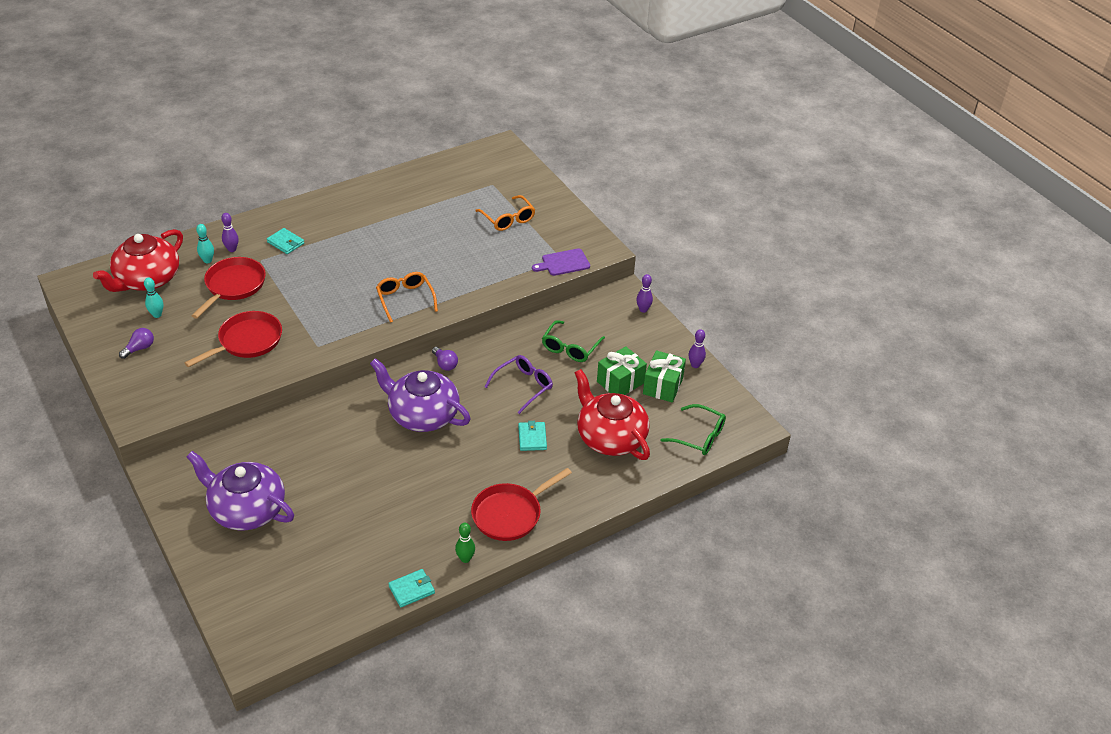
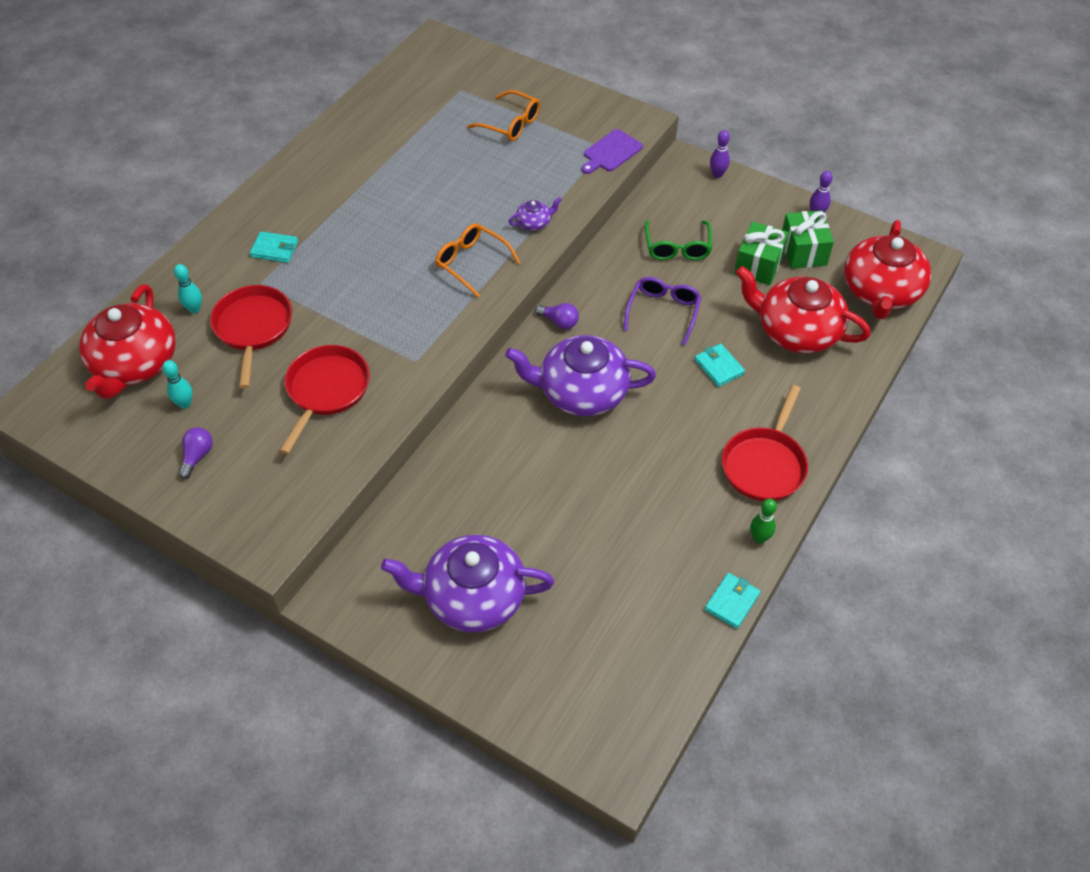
camera: 25 degrees left, 10 degrees up
(232, 249) = (214, 283): purple bowling pin -> none
(469, 289) = (534, 223): none -> purple teapot
(698, 436) = (880, 291): green glasses -> red teapot

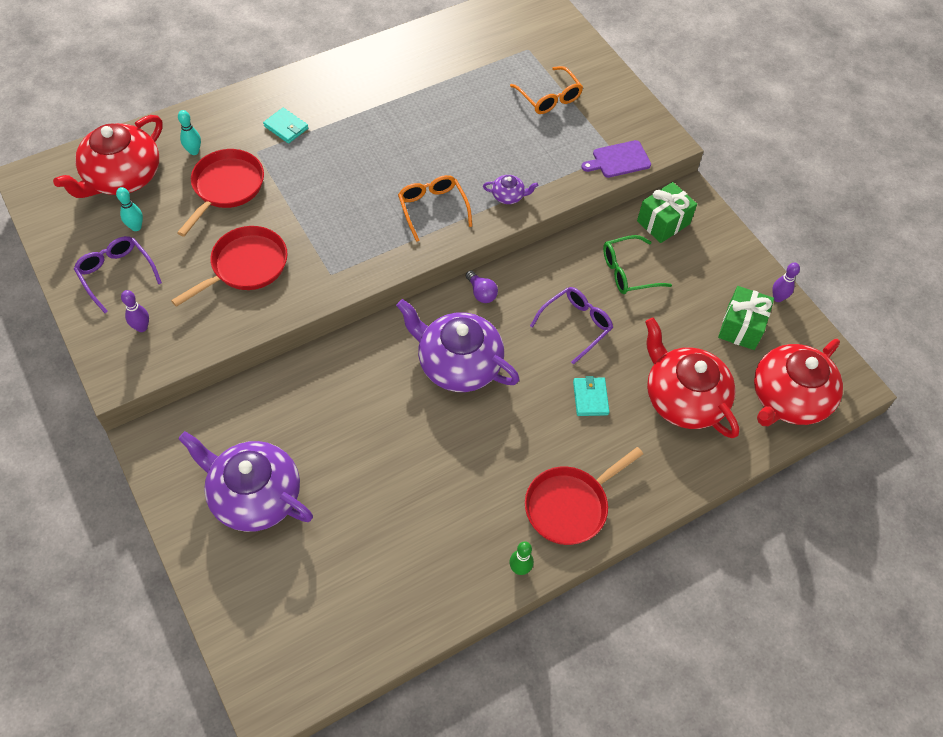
camera: 25 degrees right, 5 degrees up
(197, 456) = (117, 275): purple light bulb -> purple glasses
(677, 247) = (629, 271): green glasses -> green glasses turned 45 degrees clockwise
(717, 174) = (711, 220): purple bowling pin -> purple bowling pin (142, 327)
(732, 602) = (457, 612): turquoise wallet -> none
(758, 265) = (690, 321): green gift -> green gift (663, 222)

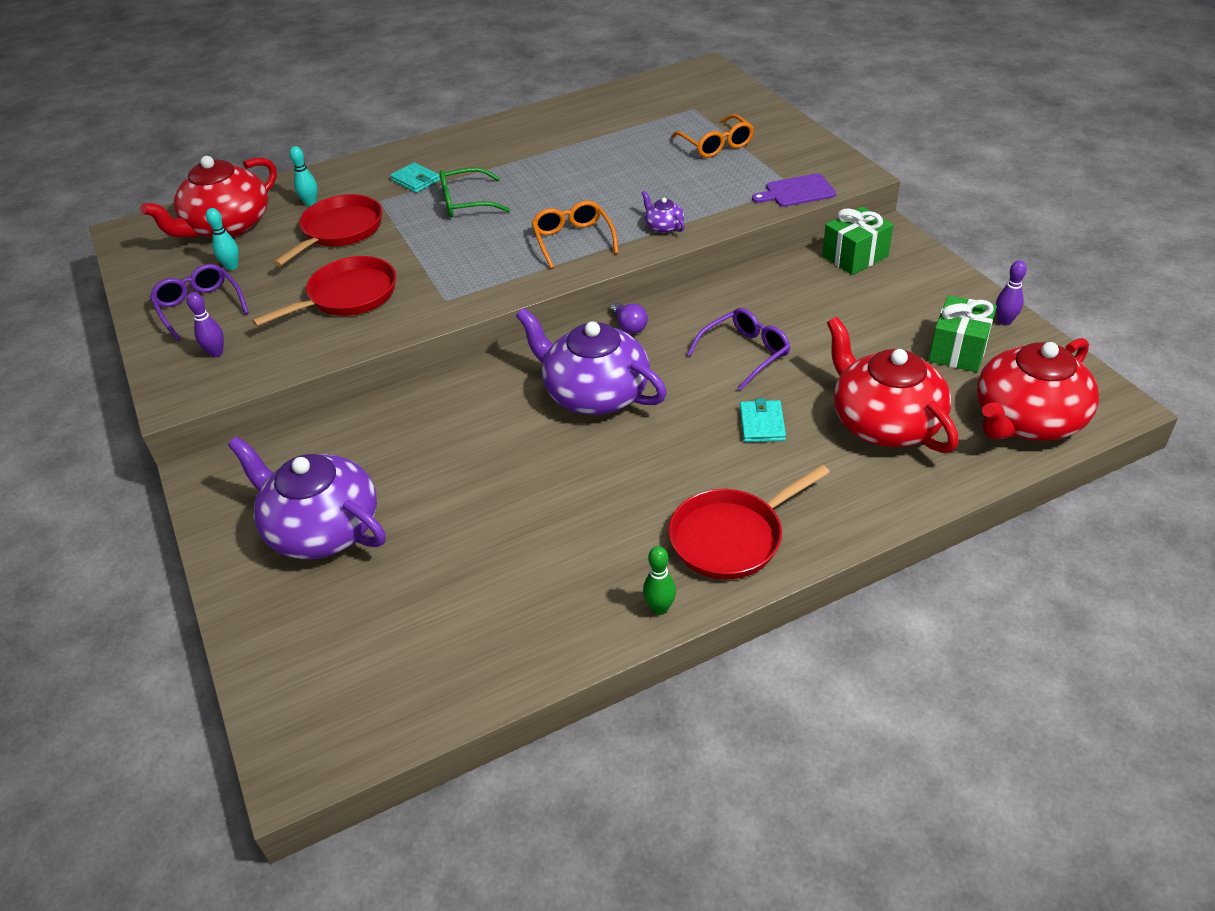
camera: 10 degrees right, 15 degrees down
(508, 196) = (663, 226): purple teapot -> purple teapot turned 135 degrees counterclockwise
(629, 271) = (812, 302): green glasses -> green glasses (467, 202)

